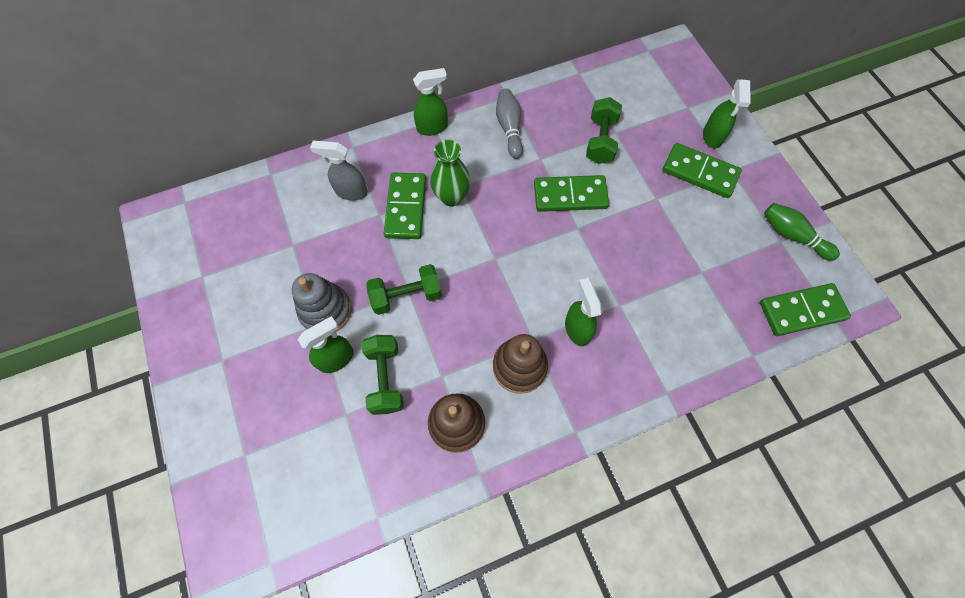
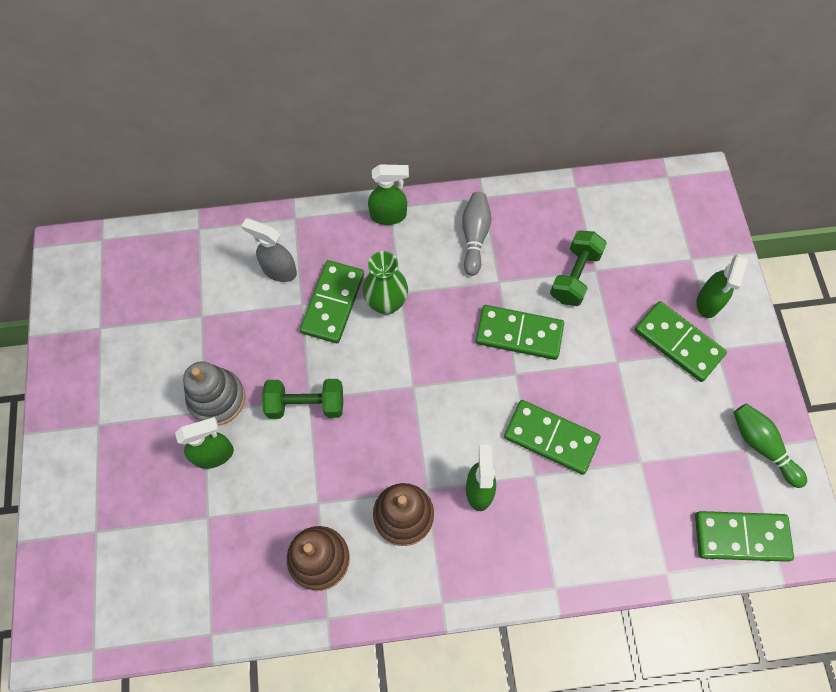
camera: 15 degrees right, 0 degrees up
(385, 378) = (259, 490): green dumbbell -> none
(623, 272) = (551, 438): none -> green domino

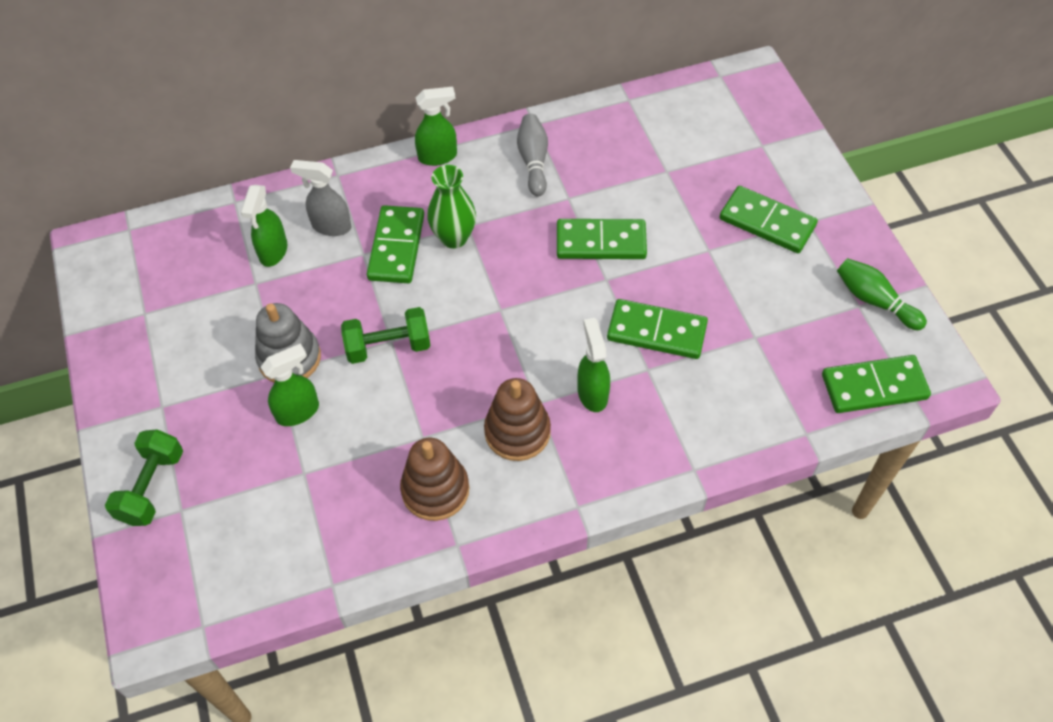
camera: 10 degrees left, 10 degrees down
(574, 276) = (646, 180): green dumbbell -> green dumbbell (152, 487)
(708, 302) = (788, 181): green spray bottle -> green spray bottle (273, 252)

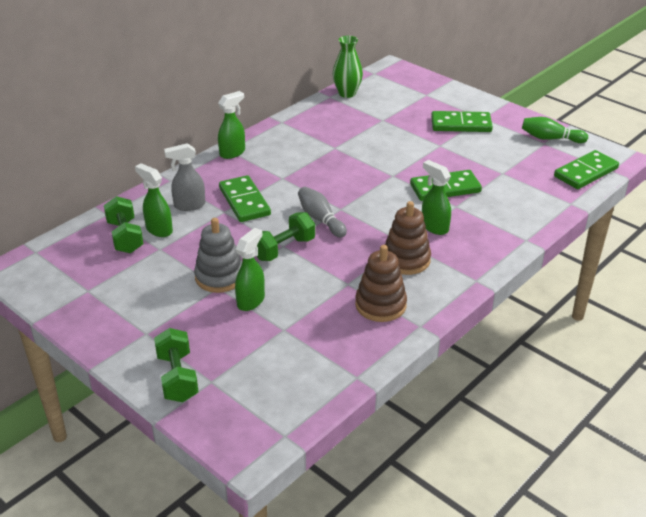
camera: 30 degrees left, 20 degrees down
(231, 247) = (125, 237): none -> green dumbbell
(273, 252) = (159, 230): green spray bottle -> green spray bottle turned 150 degrees clockwise
(454, 238) = (279, 186): green vase -> green vase (347, 93)
(533, 161) = (297, 138): grey bowling pin -> grey bowling pin (320, 219)
(601, 242) = (373, 160): green domino -> none

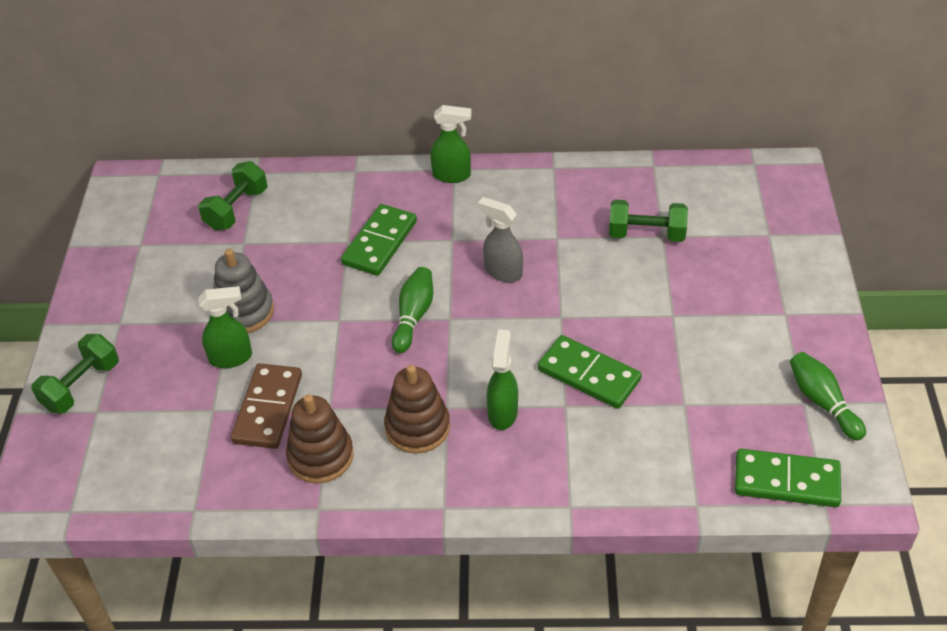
camera: 50 degrees right, 10 degrees up
(159, 230) = (270, 221): green spray bottle -> none
(189, 205) = (330, 212): grey spray bottle -> grey spray bottle (502, 272)
(283, 249) = (334, 324): green dumbbell -> green dumbbell (646, 234)
(314, 307) = (267, 408): none -> brown domino
(320, 219) = (413, 316): grey bowling pin -> green bowling pin
(347, 93) = (678, 173): green vase -> none
(461, 124) = (743, 304): green domino -> none

